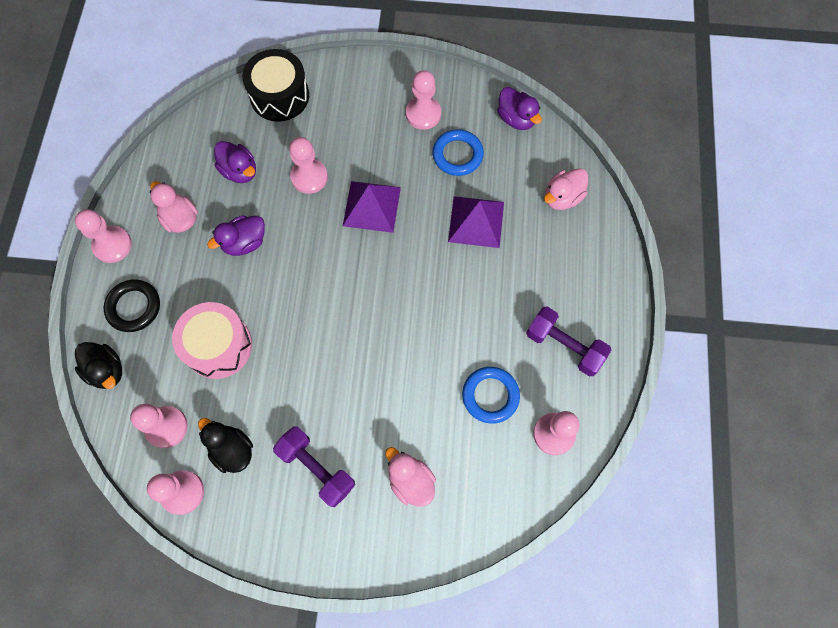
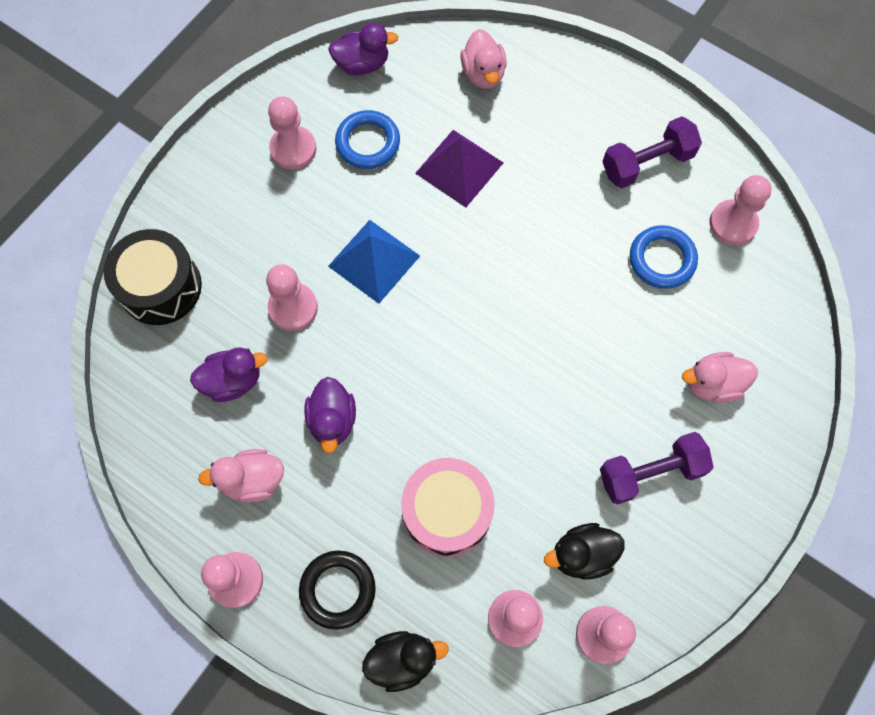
camera: 60 degrees left, 0 degrees up
(372, 206) = (374, 261): purple pyramid -> blue pyramid

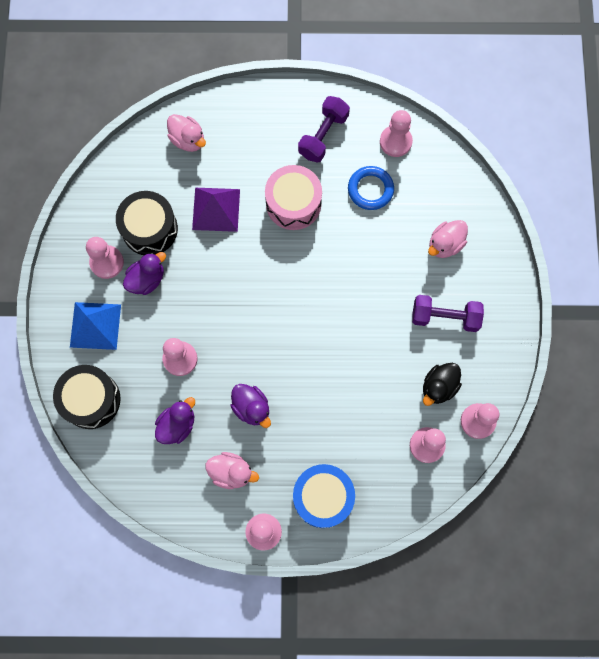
camera: 35 degrees left, 5 degrees up
(252, 480) = (231, 472): pink duck -> pink duck turned 120 degrees counterclockwise
(338, 590) = (323, 497): black ring -> blue drum
(362, 64) = (109, 180): purple duck -> purple duck (147, 279)
(368, 143) = (149, 229): blue ring -> black drum
(374, 261) = (207, 299): blue pyramid -> blue pyramid (95, 325)
(402, 660) = (384, 508): black duck -> none
(447, 512) = (351, 414): pink drum -> pink drum (293, 203)
(650, 473) = (445, 317): purple dumbbell -> purple dumbbell turned 60 degrees clockwise

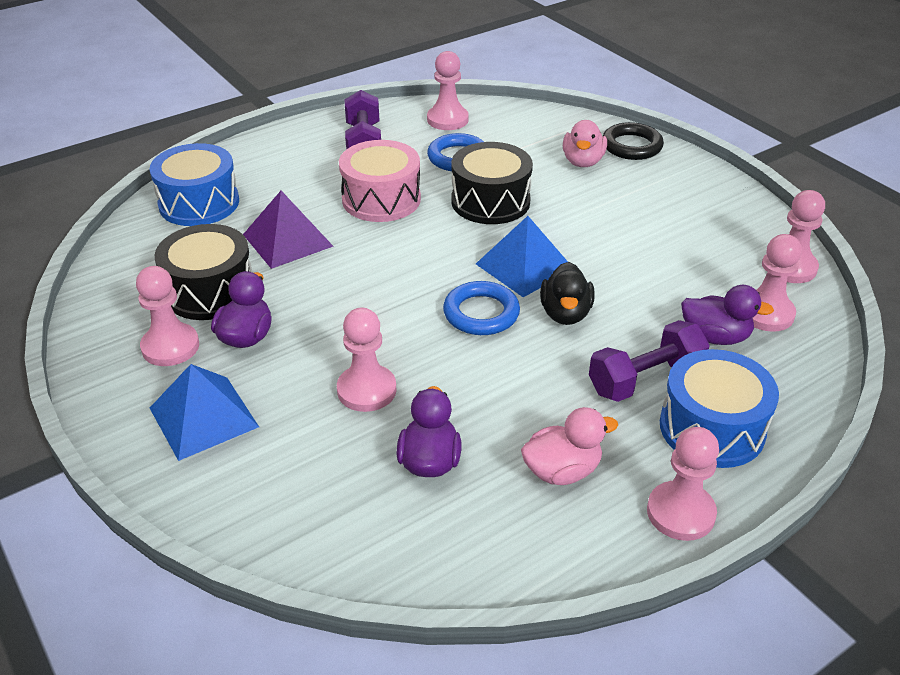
camera: 35 degrees left, 35 degrees down
(91, 400) = (264, 504): black drum -> black drum (490, 201)
(188, 140) = (199, 203): pink duck -> blue drum
(251, 408) = (517, 389): purple duck -> purple duck (715, 337)
(276, 341) = (481, 313): none -> blue ring
(329, 319) = (524, 266): none -> blue pyramid
(439, 387) = (714, 261): black duck -> black duck (565, 314)
(445, 317) = (649, 209): purple dumbbell -> purple dumbbell (645, 379)
(491, 248) = (631, 146): none -> black ring

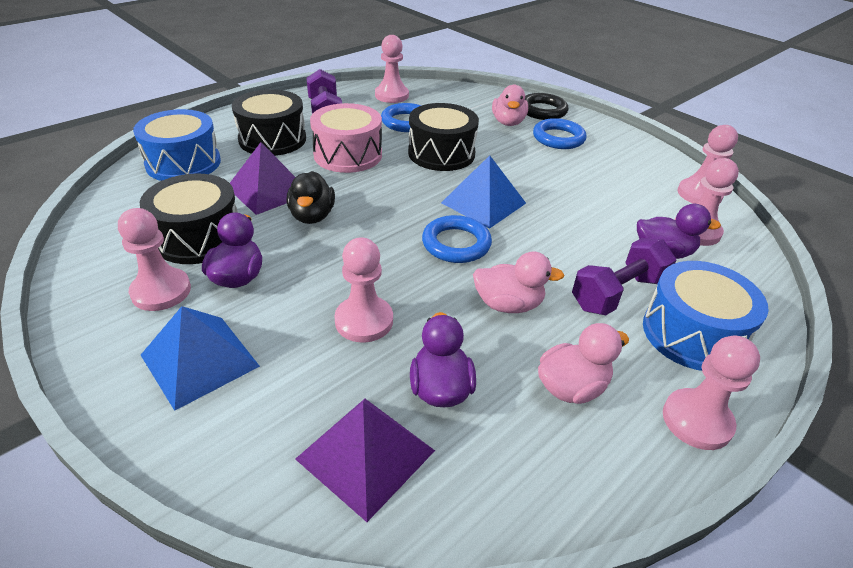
camera: 10 degrees left, 0 degrees up
(299, 176) = (272, 139): none -> black drum
(347, 514) = (365, 455): none -> purple pyramid
(520, 383) = (508, 304): none -> pink duck
(565, 314) = (530, 240): black duck -> black duck (312, 216)
(639, 185) = (558, 138): none -> blue ring

